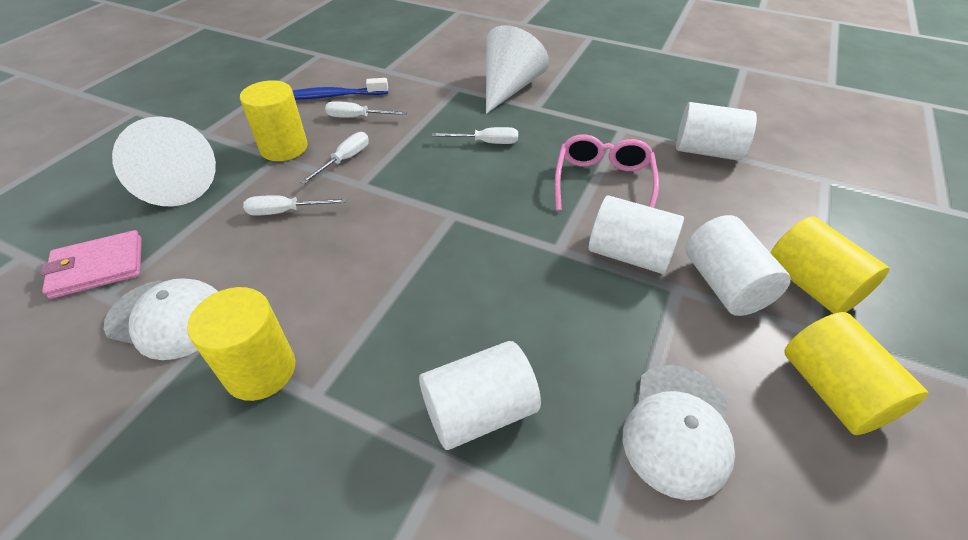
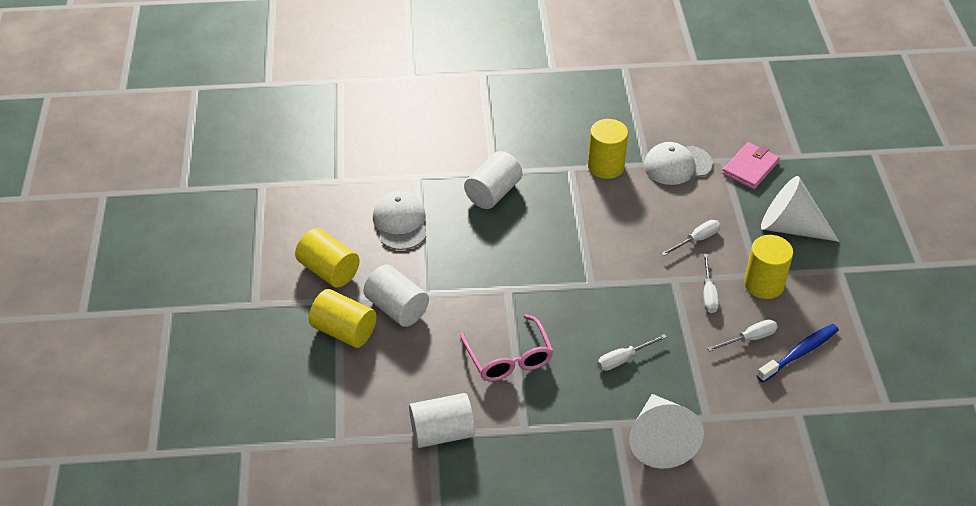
camera: 150 degrees right, 0 degrees up
(629, 254) = (462, 304): white cylinder -> none

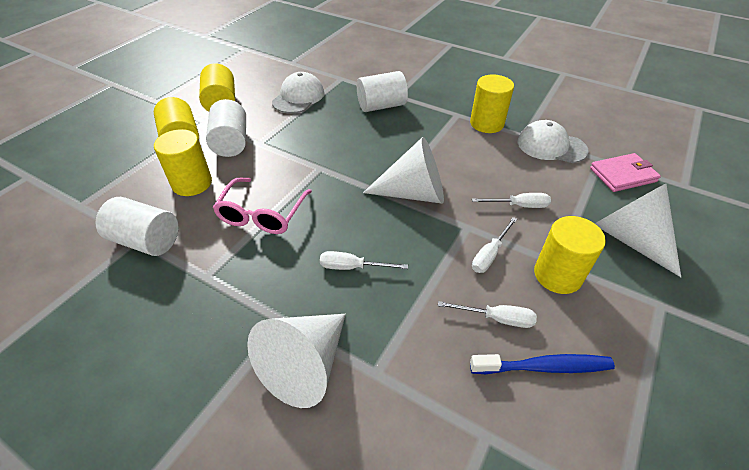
camera: 35 degrees right, 0 degrees up
(413, 366) = (192, 183): none -> yellow cylinder
(609, 272) = (414, 193): none -> white cone

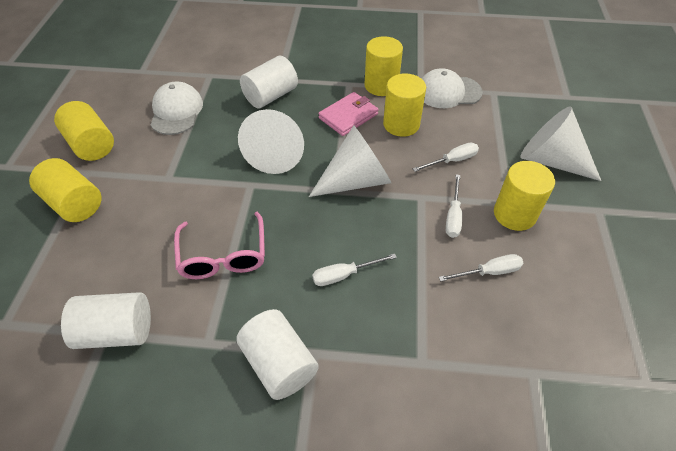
camera: 25 degrees left, 5 degrees up
(192, 183) = (123, 249): yellow cylinder -> yellow cylinder (401, 124)
(231, 142) = (135, 188): white cylinder -> white cylinder (279, 364)
(305, 365) = (358, 384): white cone -> white cone (277, 153)
(544, 367) = (544, 297): blue toothbrush -> none
(623, 175) = (518, 102): pink wallet -> pink wallet (348, 116)

